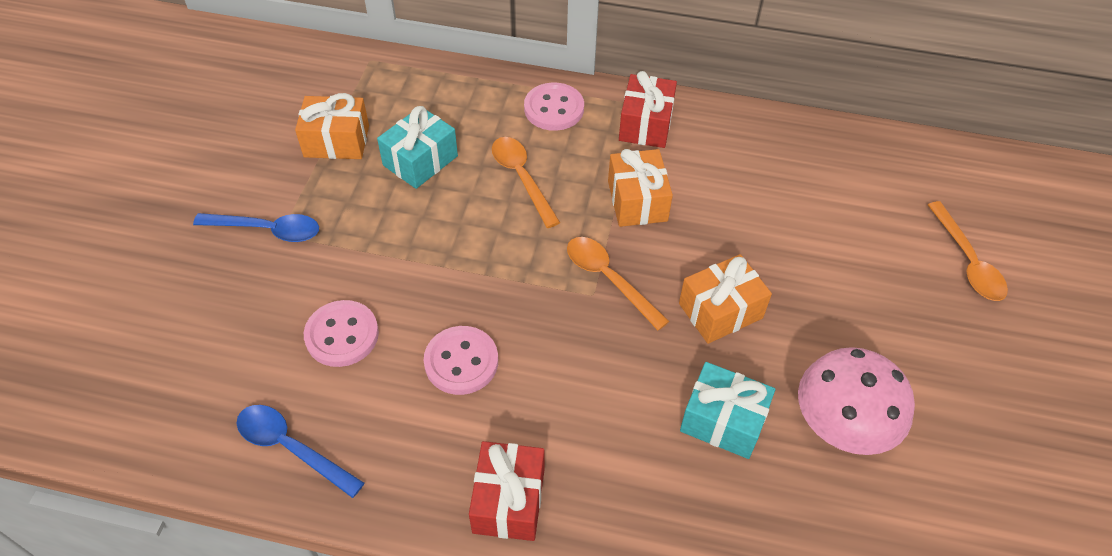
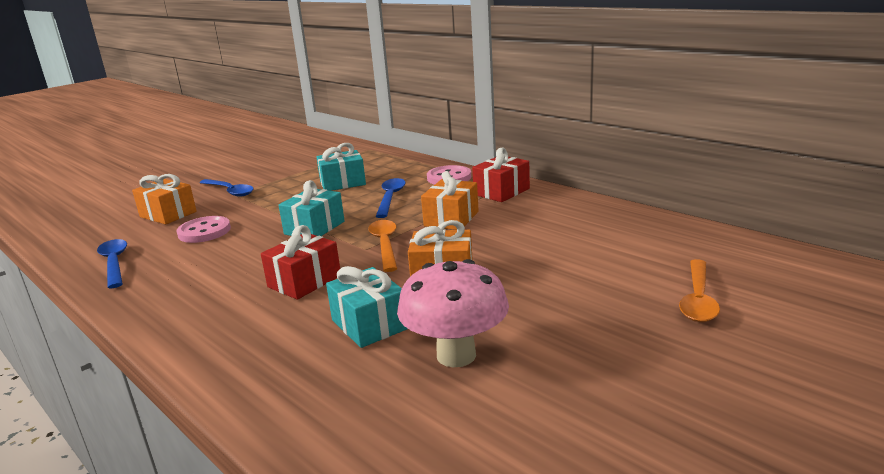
camera: 35 degrees right, 30 degrees down
(336, 141) = (310, 170): orange gift -> orange gift (168, 214)
(461, 362) = (247, 255): pink button -> none
(488, 275) = (314, 228): none -> turquoise gift
(509, 500) = (181, 317): red gift -> red gift (304, 281)
(522, 178) = (390, 198): orange spoon -> blue spoon

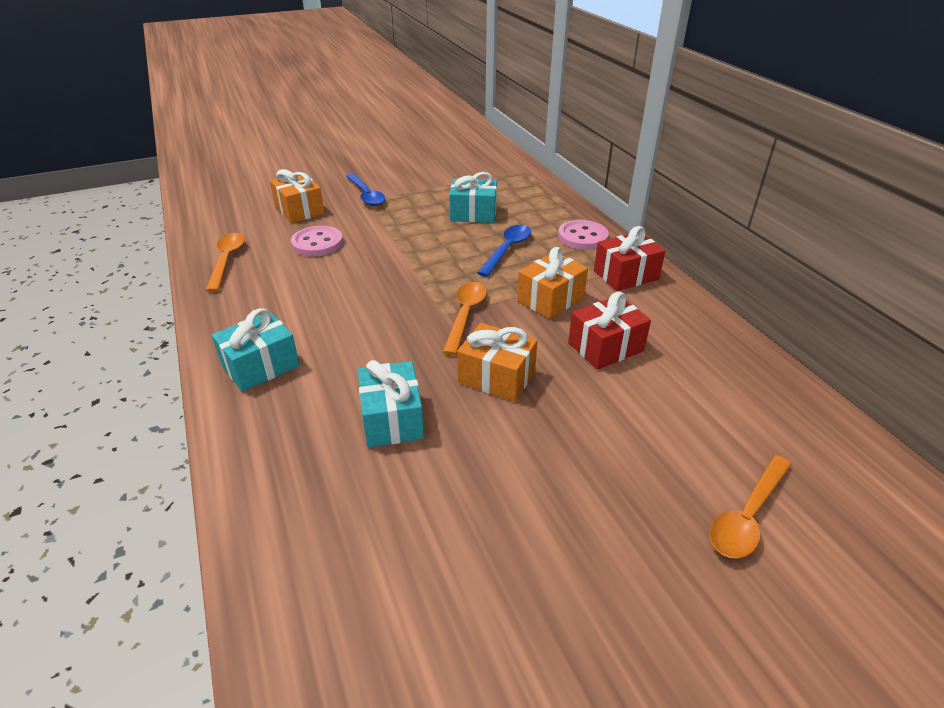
camera: 20 degrees right, 15 degrees up
(114, 263) = (227, 260): blue spoon -> orange spoon
(304, 281) = (366, 340): red gift -> red gift (605, 347)
(314, 228) = (414, 269): turquoise gift -> turquoise gift (260, 366)
(456, 355) = (447, 493): pink mushroom -> none

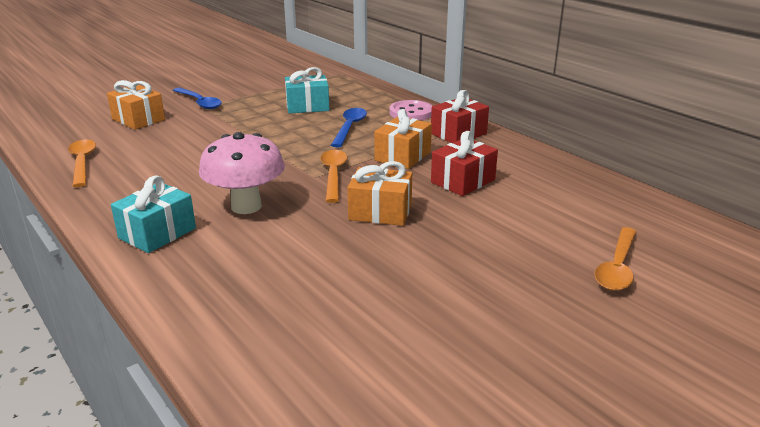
camera: 15 degrees left, 10 degrees down
(317, 243) = (169, 141): pink button -> none
(360, 345) = (246, 206): none -> pink mushroom
(392, 419) = (301, 252): turquoise gift -> none

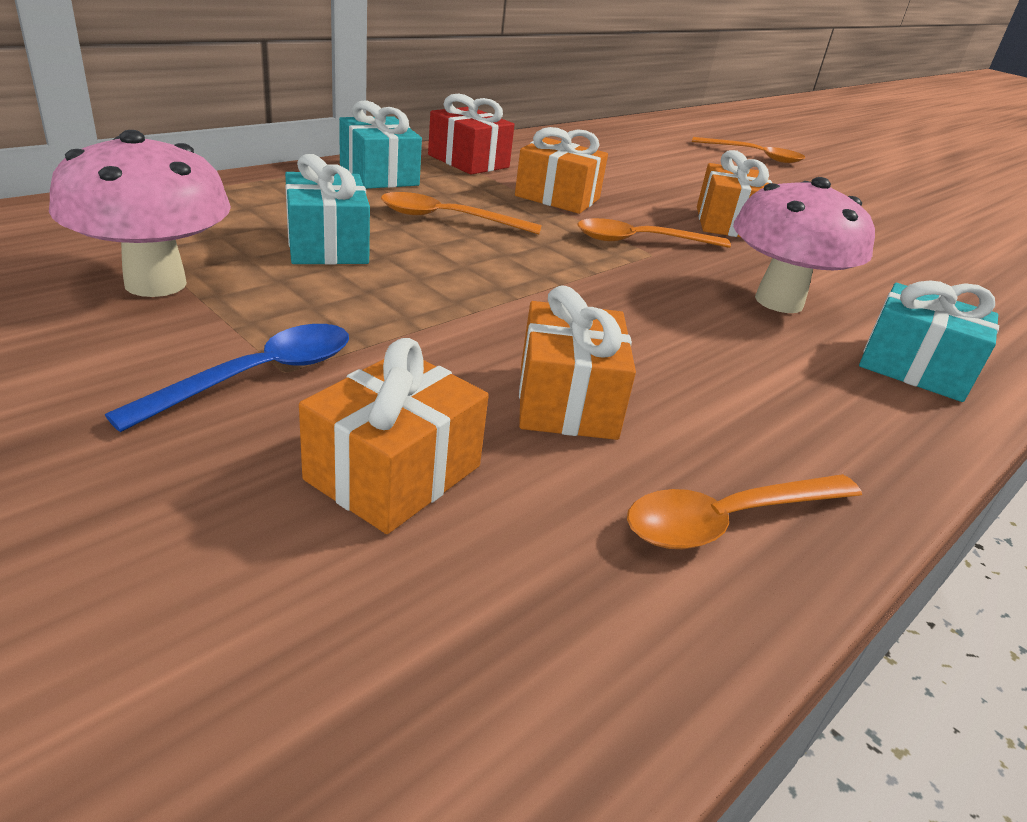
camera: 100 degrees left, 5 degrees up
(165, 144) = (567, 401): none -> orange gift
(267, 87) = (155, 283): none -> pink mushroom
(349, 127) = (448, 219): blue spoon -> orange spoon
(411, 113) = (379, 175): pink button -> turquoise gift
(463, 181) = (620, 178): red gift -> none

